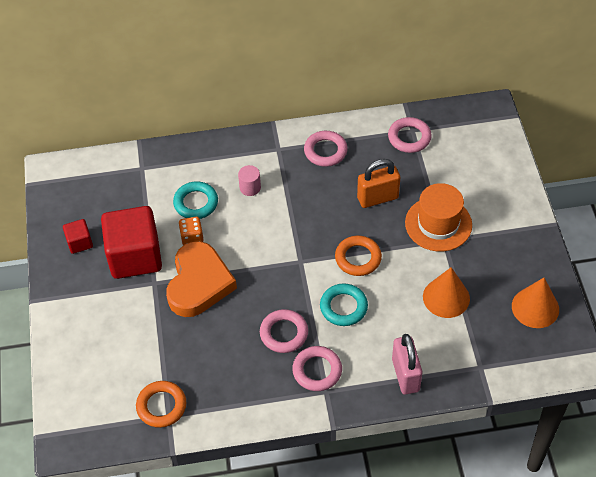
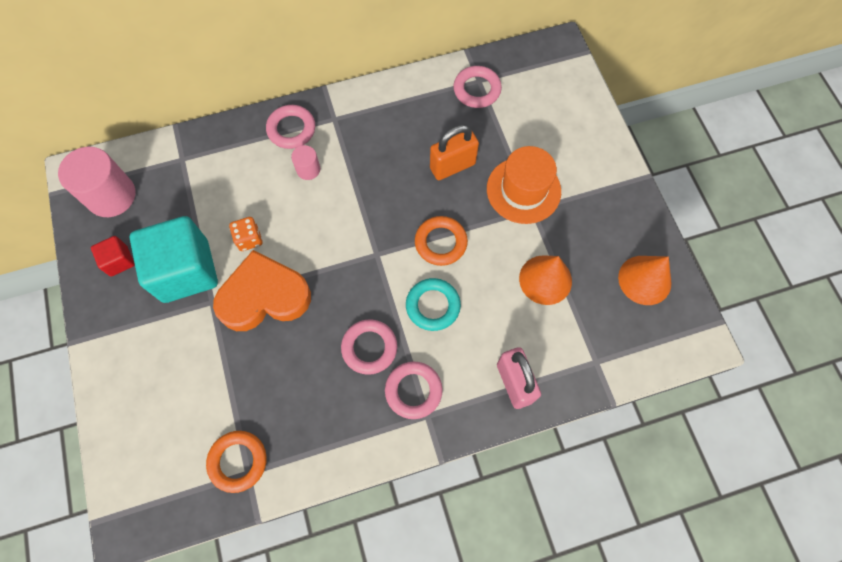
camera: 10 degrees left, 15 degrees up
(78, 191) = (111, 196): none -> pink cylinder
(135, 256) = (186, 271): red cube -> turquoise cube
(196, 203) = (249, 195): turquoise ring -> none
(199, 283) = (264, 296): orange heart -> orange heart turned 105 degrees counterclockwise
(325, 151) = (387, 116): pink ring -> pink ring (291, 129)

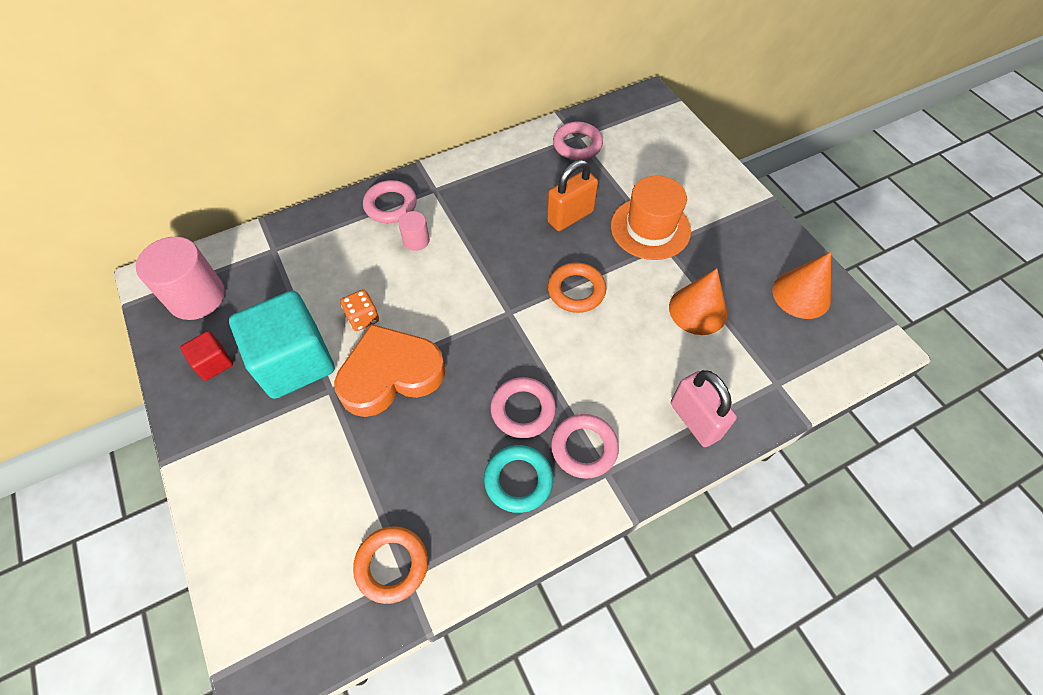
camera: 10 degrees left, 10 degrees down
(433, 306) = (583, 355): turquoise ring -> turquoise ring (518, 480)

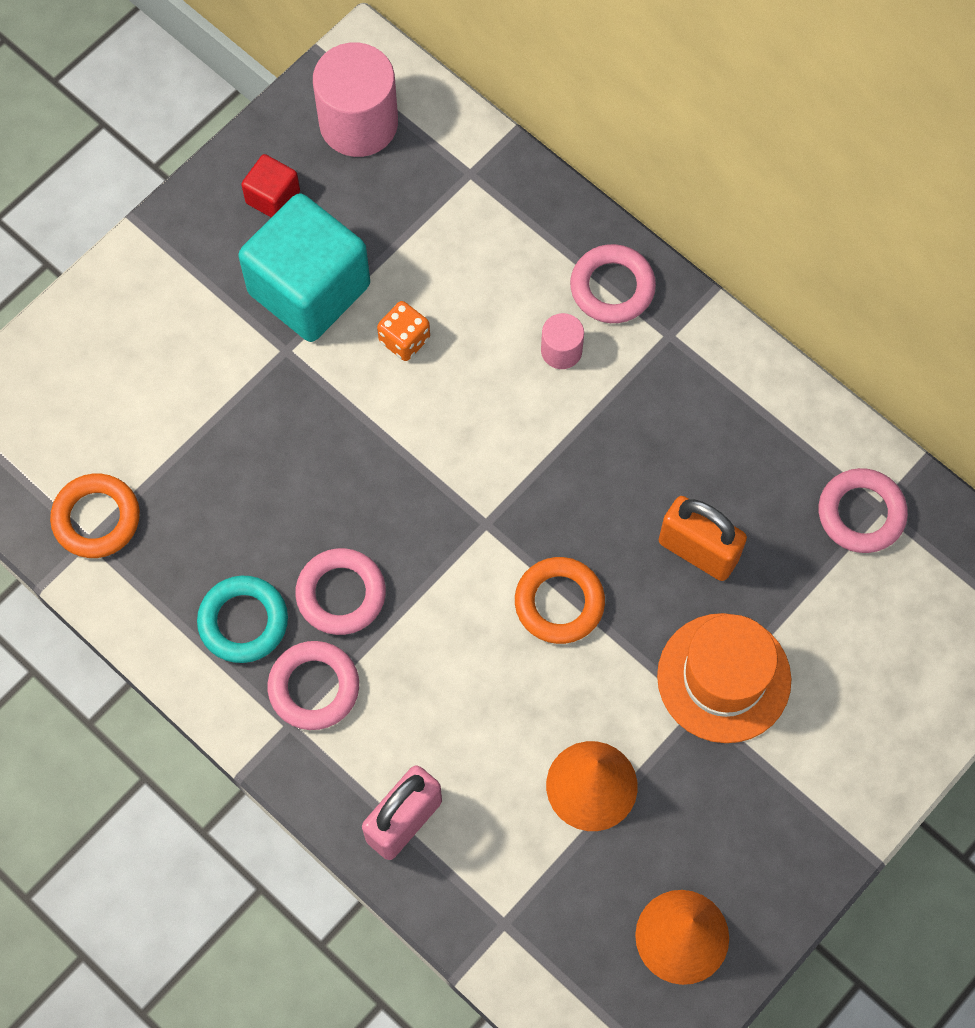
camera: 70 degrees right, 10 degrees up
(390, 374) = (333, 411): orange heart -> none

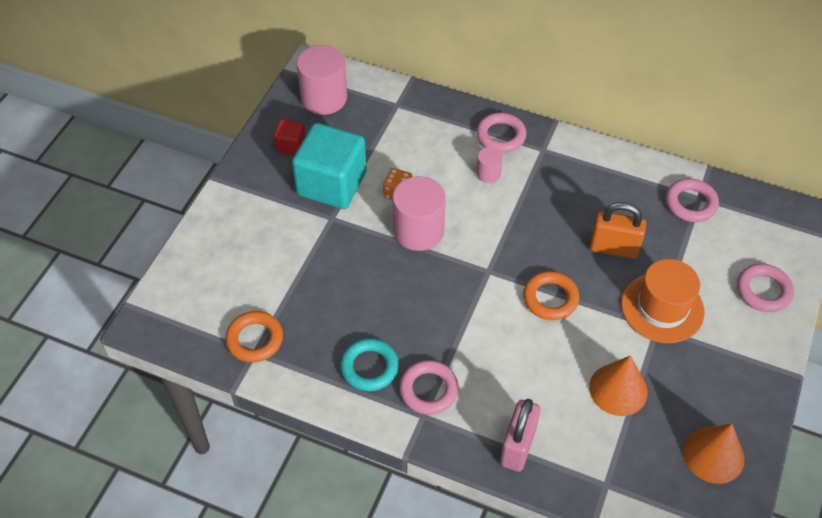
camera: 20 degrees left, 15 degrees down
(341, 594) = (421, 334): pink ring -> pink ring (763, 291)
(409, 417) = (418, 230): none -> pink cylinder

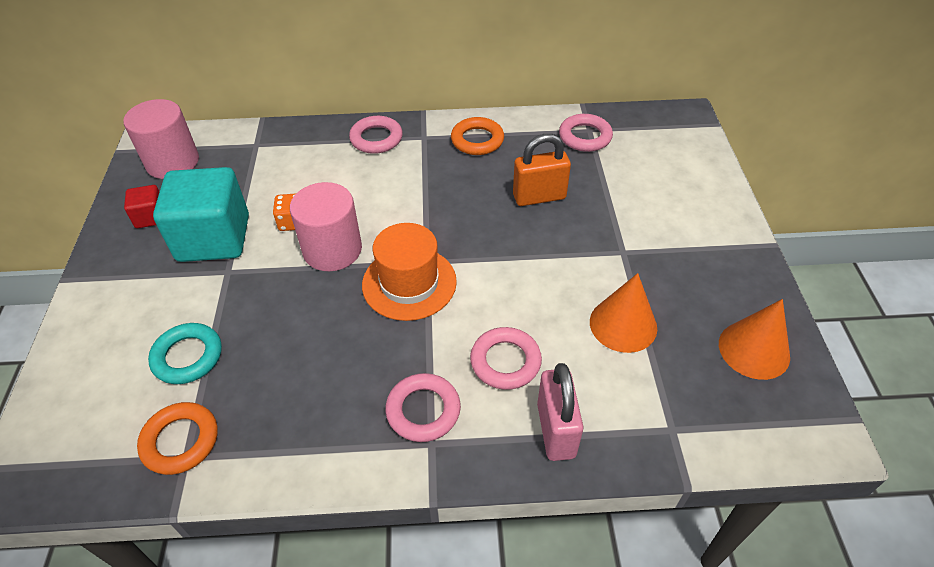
camera: 25 degrees left, 5 degrees down
(369, 367) = (341, 414): turquoise ring -> turquoise ring (188, 357)
(488, 173) = (380, 174): pink cylinder -> none
(550, 298) = (504, 264): orange ring -> orange ring (477, 140)
(662, 308) = (616, 232): orange hat -> orange hat (409, 283)
(763, 291) = (694, 184): pink ring -> pink ring (505, 361)

